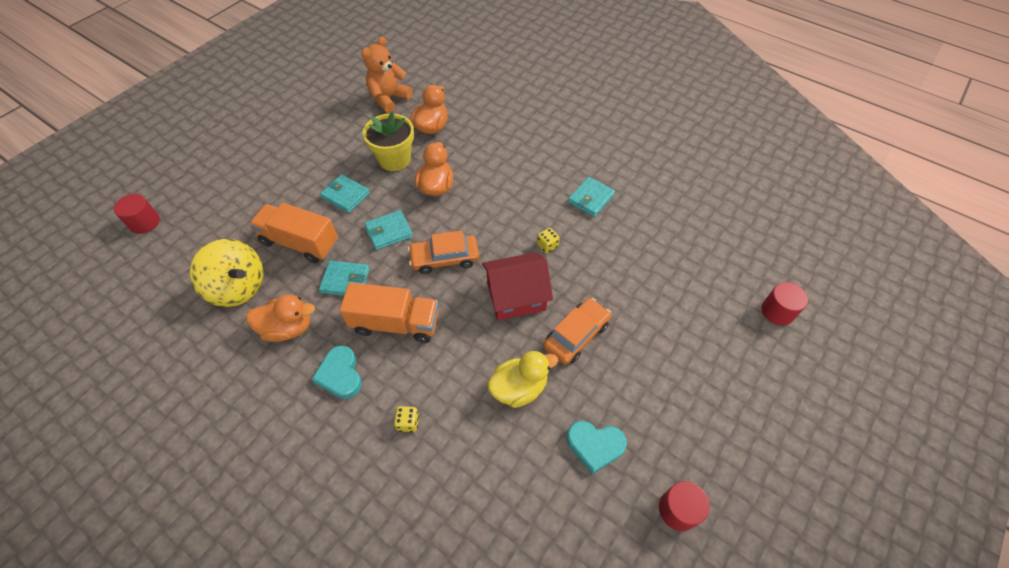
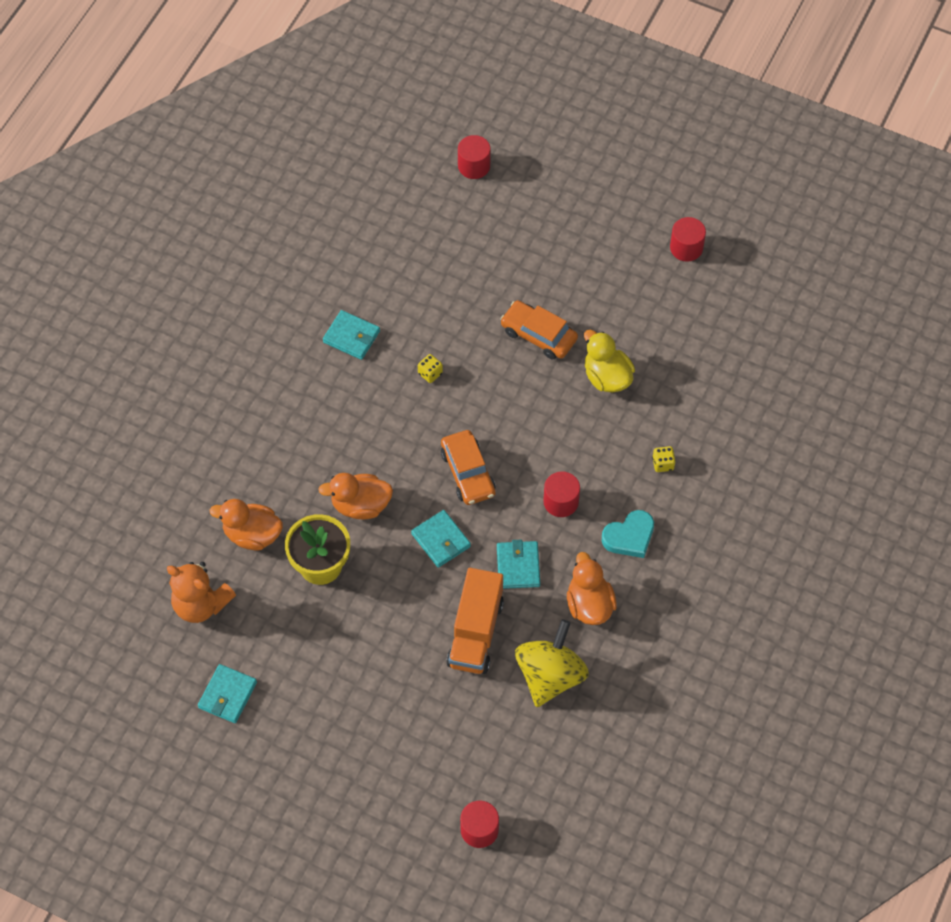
camera: 100 degrees left, 5 degrees up
(345, 195) = (393, 605): turquoise wallet -> turquoise wallet (227, 695)
(395, 323) = (561, 501): orange truck -> red cylinder
(516, 296) = (504, 394): red house -> none
(595, 446) = (647, 310): turquoise heart -> none

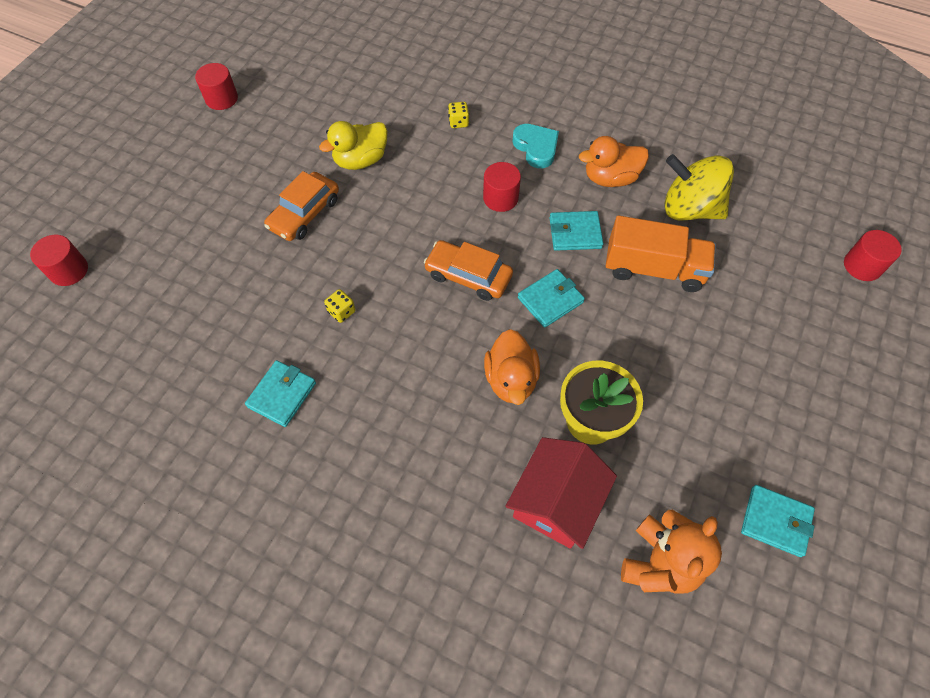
camera: 90 degrees left, 0 degrees up
(252, 534) = (556, 502): orange duck -> red house
(468, 473) = (468, 276): orange car -> orange car turned 135 degrees counterclockwise

